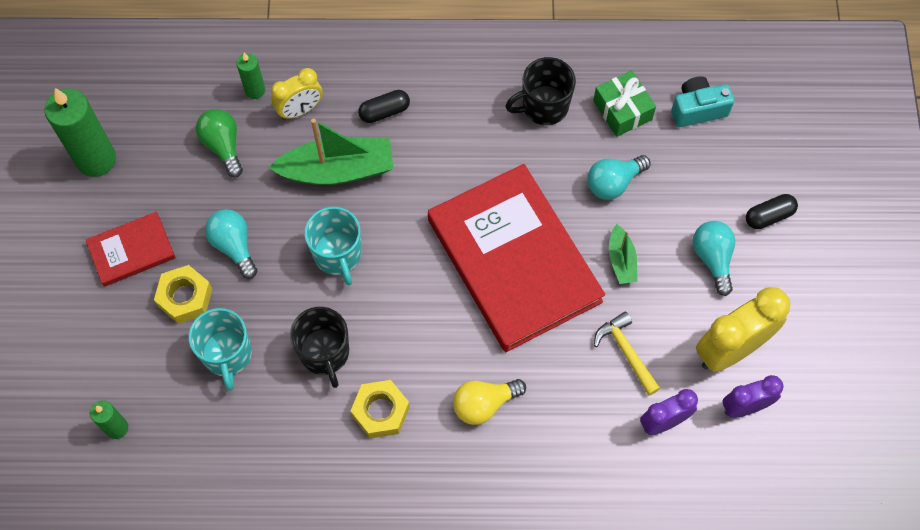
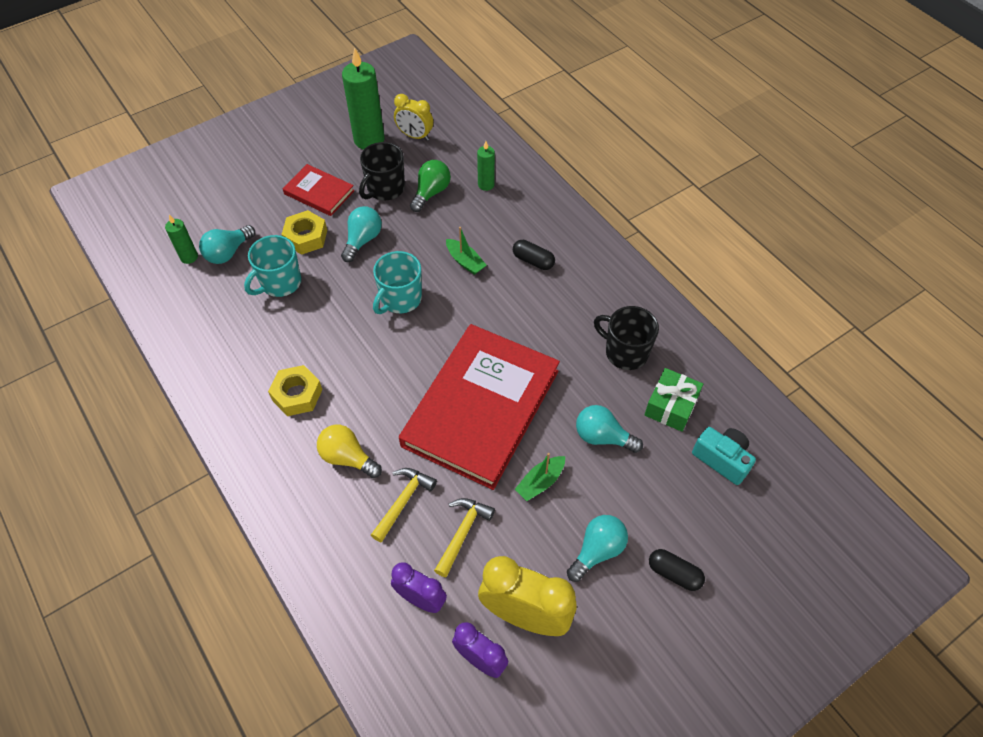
camera: 55 degrees right, 10 degrees down
(143, 385) = (228, 252): none -> turquoise light bulb
(300, 110) = (492, 215): yellow clock -> yellow clock (415, 136)
(325, 353) = (319, 335): black mug -> black mug (385, 189)
(337, 170) = (465, 261): green boat -> green boat, size x0.51
(562, 382) = (403, 501): none -> yellow hammer

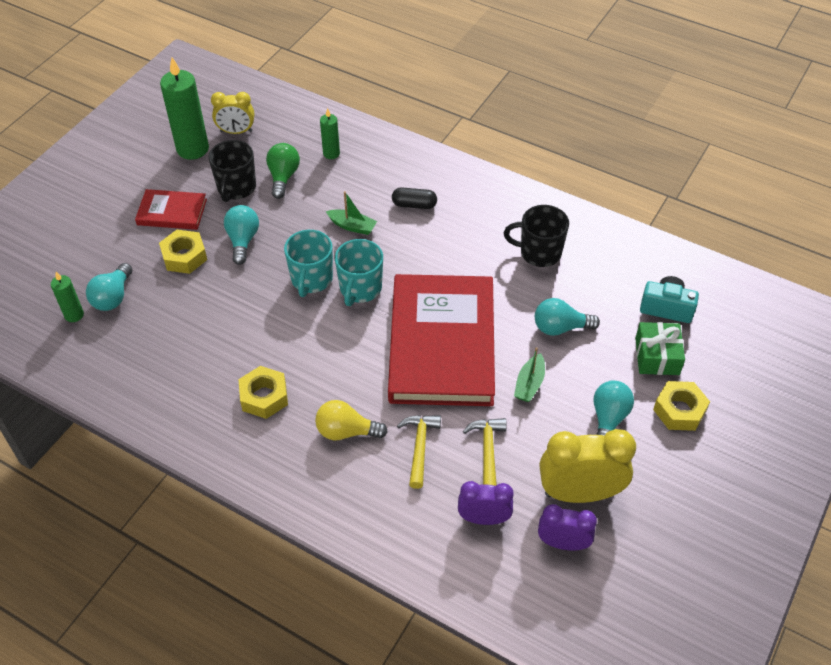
camera: 25 degrees left, 5 degrees down
(280, 283) = (184, 306): turquoise mug -> turquoise mug (360, 289)
(671, 406) = (602, 282): green gift -> green gift (657, 356)
(674, 573) = (679, 410): black capsule -> yellow nut

